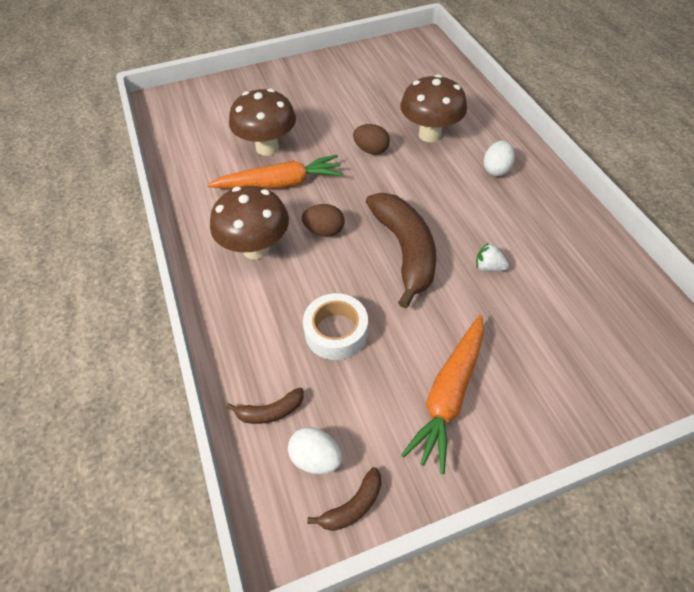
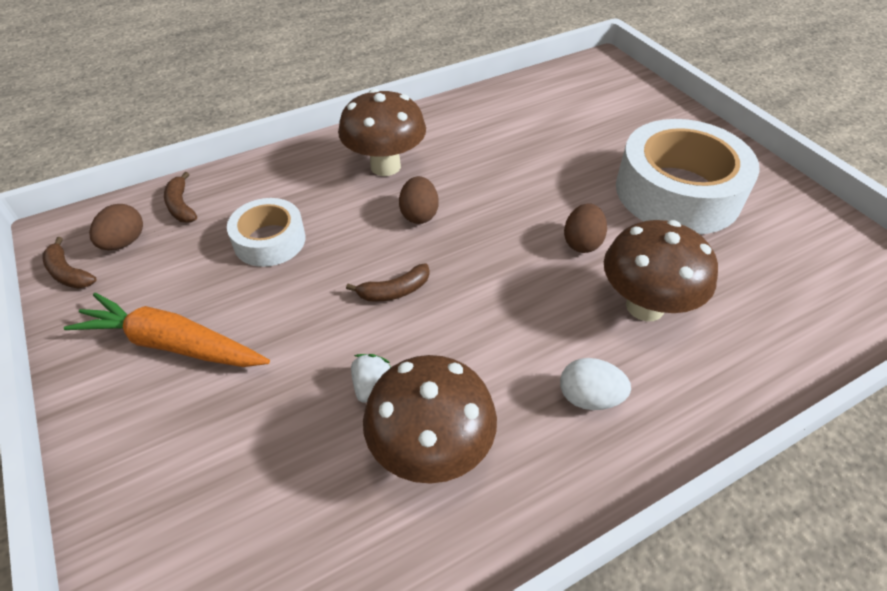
camera: 80 degrees right, 5 degrees down
(267, 148) = (552, 150): brown mushroom -> brown mushroom (431, 450)
(280, 184) = (491, 169): orange carrot -> none
(316, 458) = (124, 242): white egg -> brown egg
(331, 99) = (677, 192): none -> white tape
(405, 250) = (394, 291): brown banana -> brown banana, size x0.45

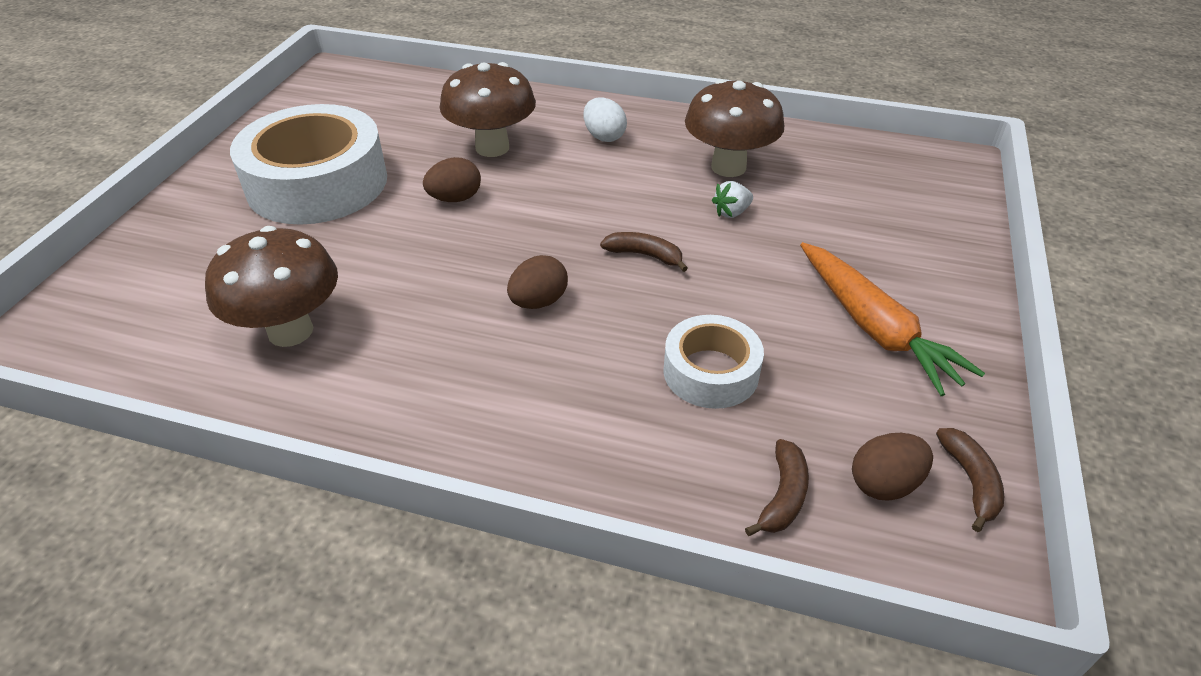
camera: 135 degrees left, 5 degrees down
(385, 166) = (493, 379): brown mushroom -> brown mushroom (290, 331)

